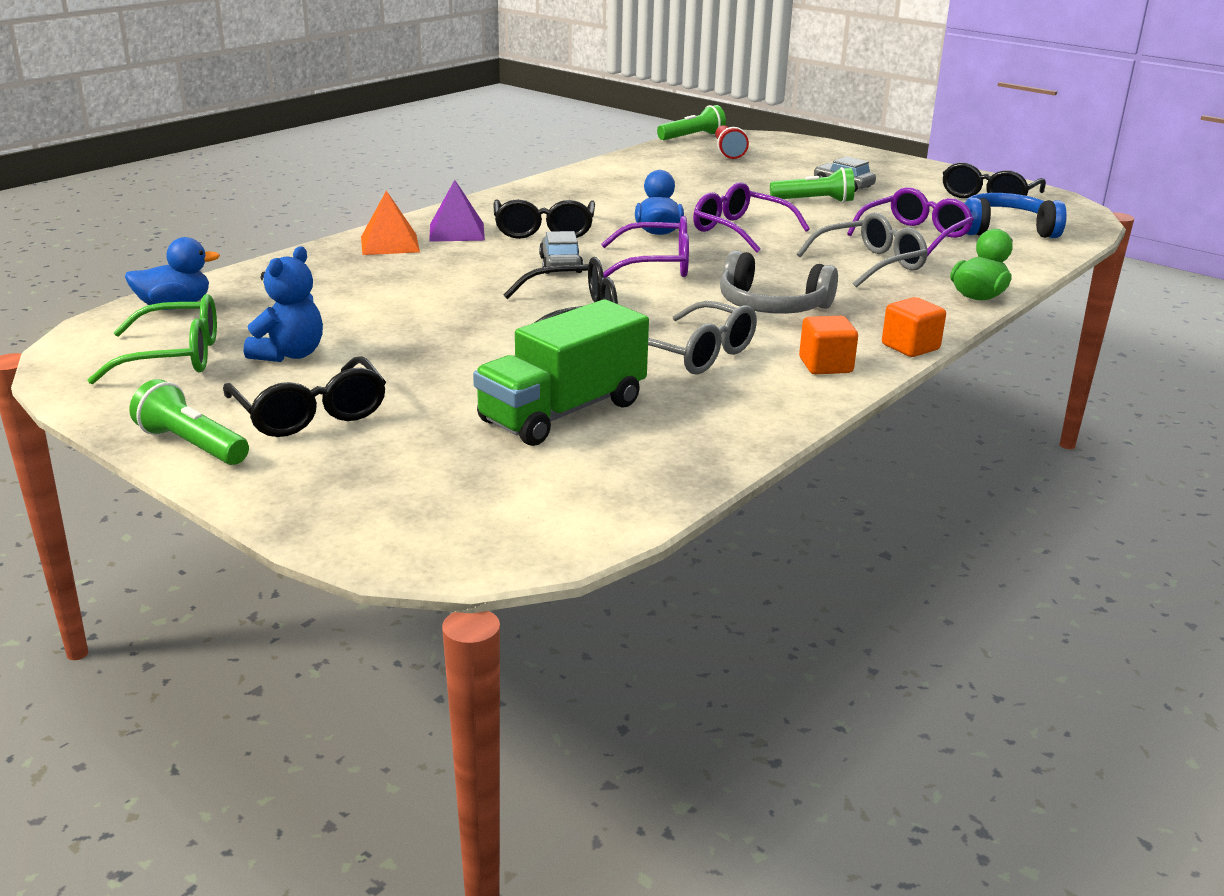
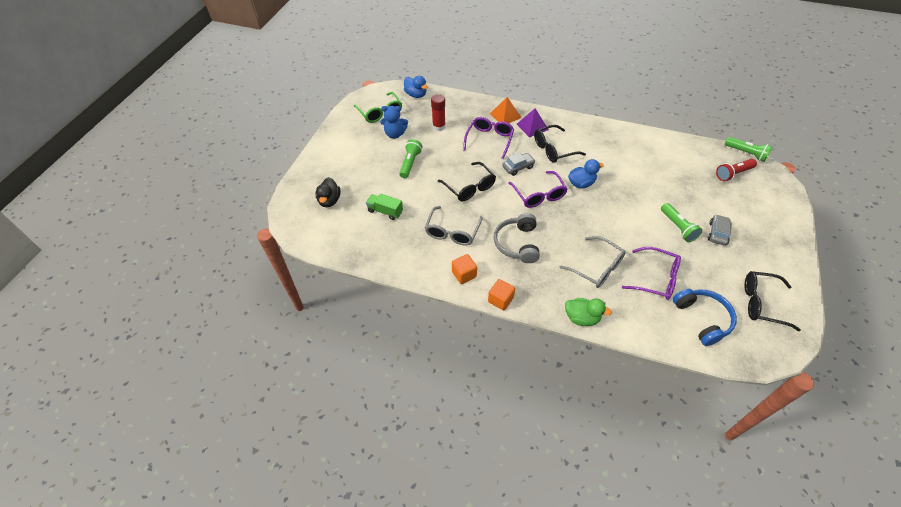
camera: 70 degrees right, 25 degrees up
(191, 445) = (327, 142): green flashlight -> green flashlight (410, 163)
(310, 413) = (357, 156): black glasses -> none
(334, 305) = (439, 126): none -> red glue stick
(447, 478) = (329, 201): none -> black duck
(563, 412) = (385, 211): green truck -> green truck, size x0.56
(740, 230) = (606, 210): purple glasses -> purple glasses (489, 140)

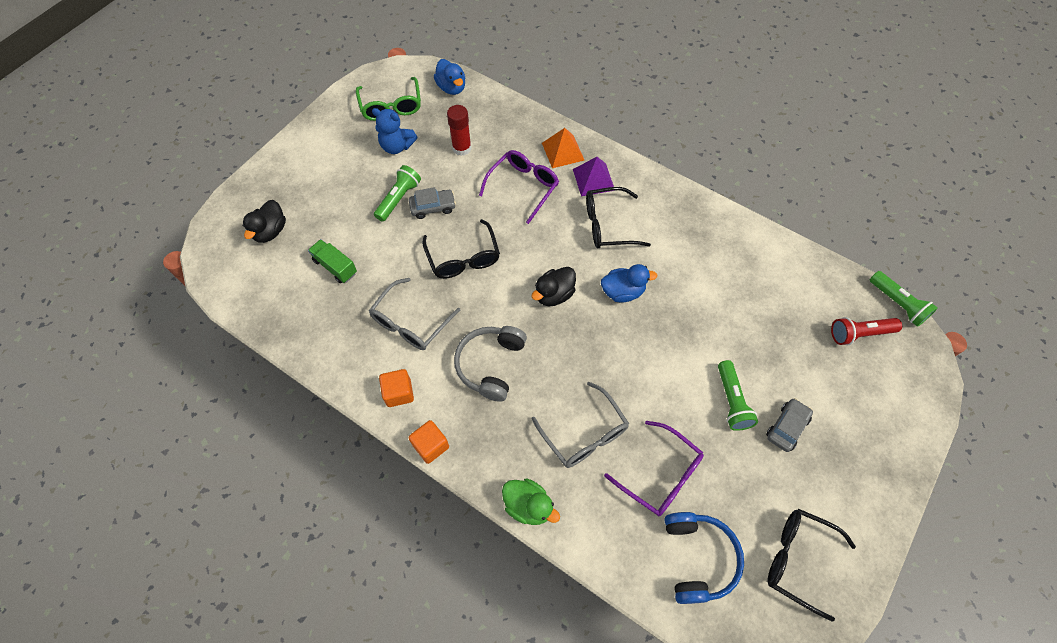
camera: 15 degrees right, 10 degrees up
(518, 167) = (544, 242): grey car -> grey car (433, 207)
(538, 195) = (554, 295): purple glasses -> black duck

